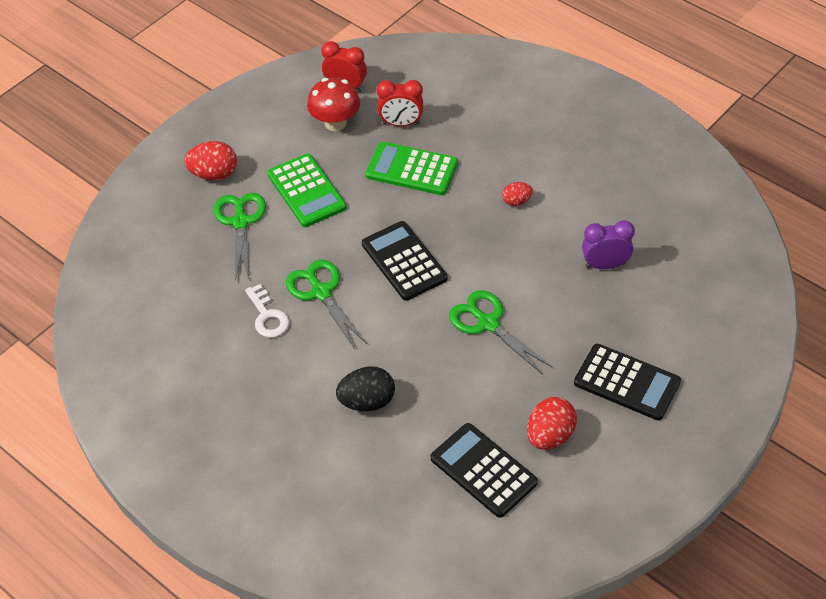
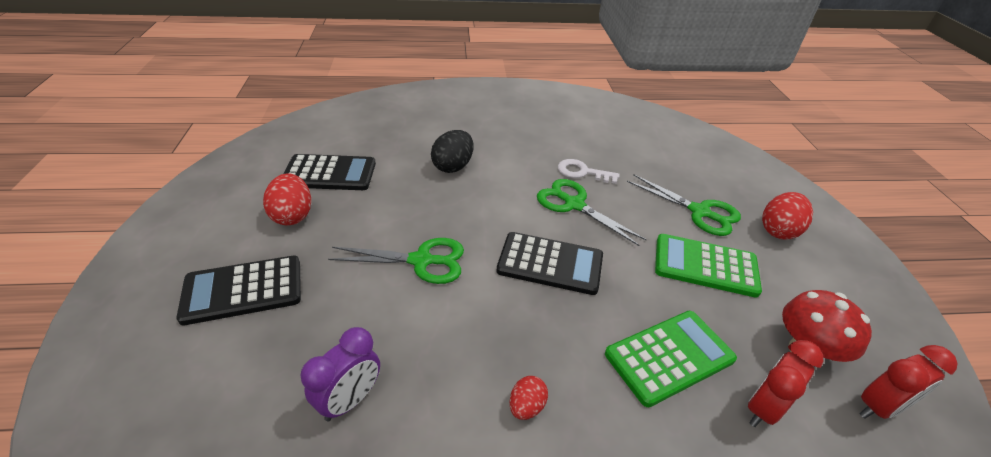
camera: 130 degrees right, 10 degrees down
(321, 292) = (574, 204): green scissors -> green scissors turned 150 degrees counterclockwise

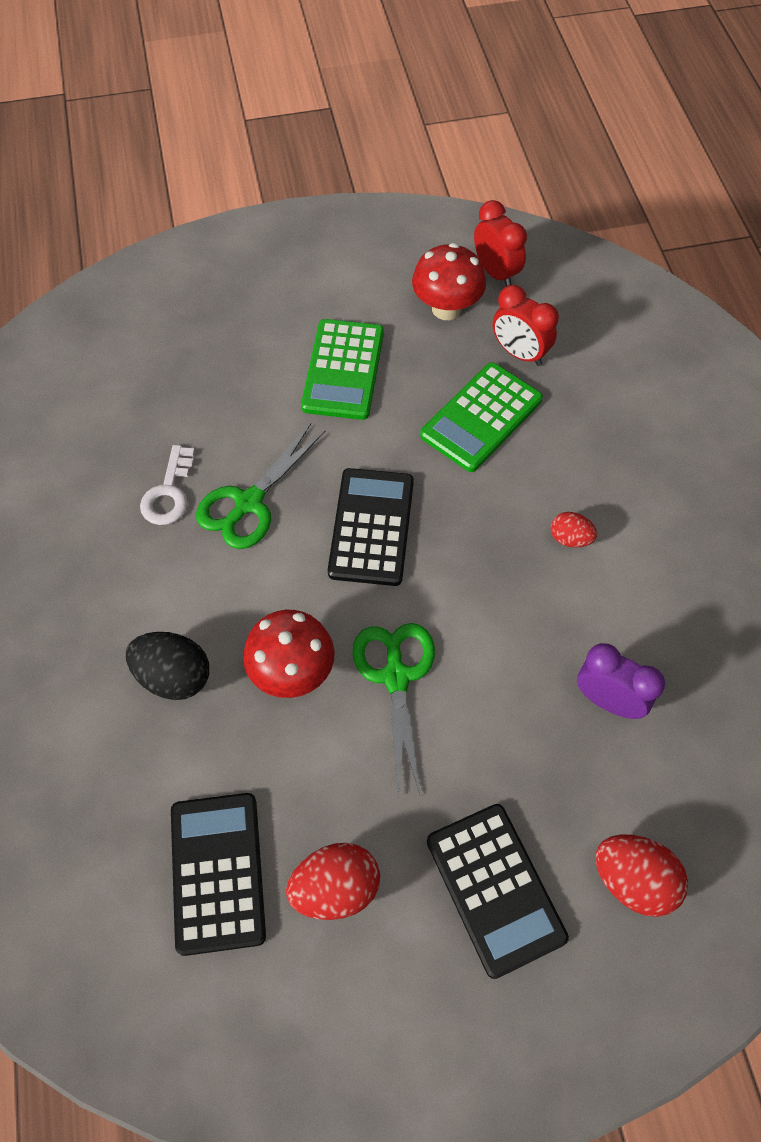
camera: 95 degrees left, 20 degrees up
(441, 212) = (292, 672): none -> red mushroom
(669, 357) = (481, 418): green calculator -> green calculator turned 105 degrees counterclockwise
(699, 212) = (243, 362): green scissors -> none
(778, 230) = (267, 290): red egg -> red egg (633, 880)

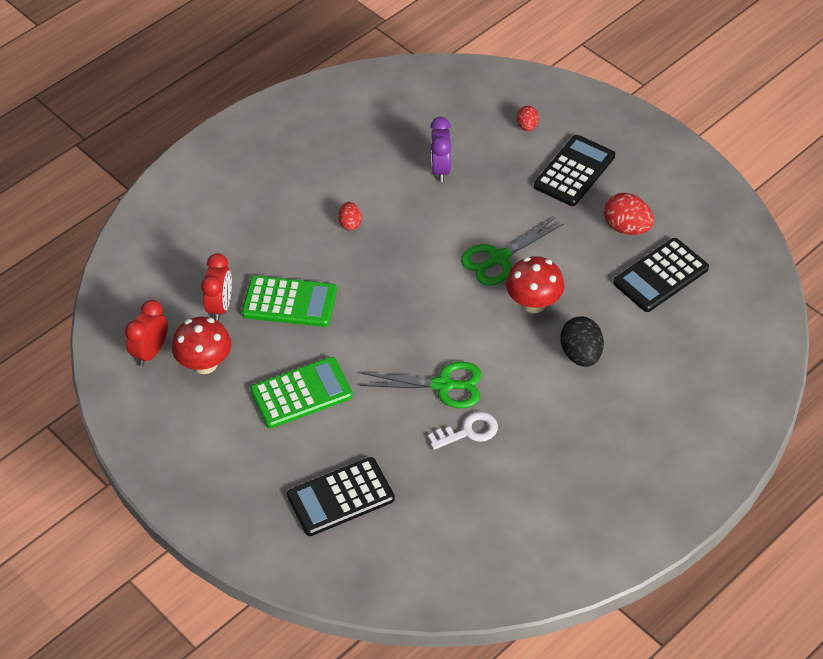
camera: 120 degrees left, 10 degrees down
(371, 527) = (413, 316): black calculator -> black calculator (340, 497)
(633, 880) = (527, 126): red egg -> red egg, size x0.59

